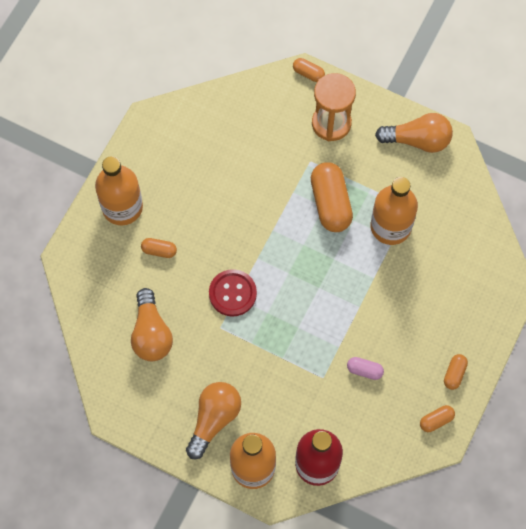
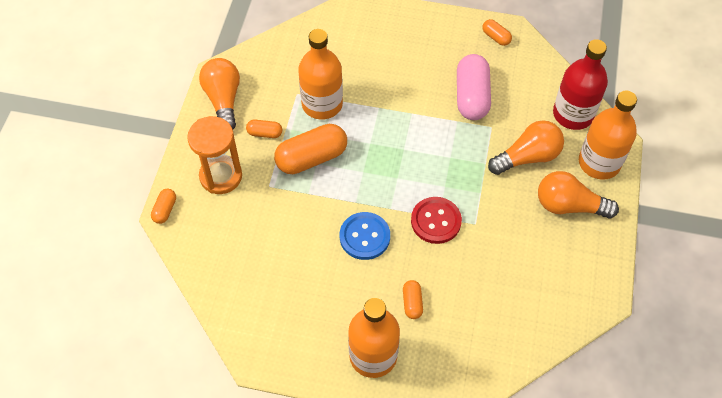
camera: 105 degrees left, 10 degrees down
(151, 333) = (506, 285): orange light bulb -> orange light bulb (527, 157)
(234, 228) = (364, 237): none -> blue button
(364, 370) = (472, 96): pink capsule -> pink capsule, size x2.05
(454, 374) = (449, 32): orange capsule -> orange capsule (265, 133)

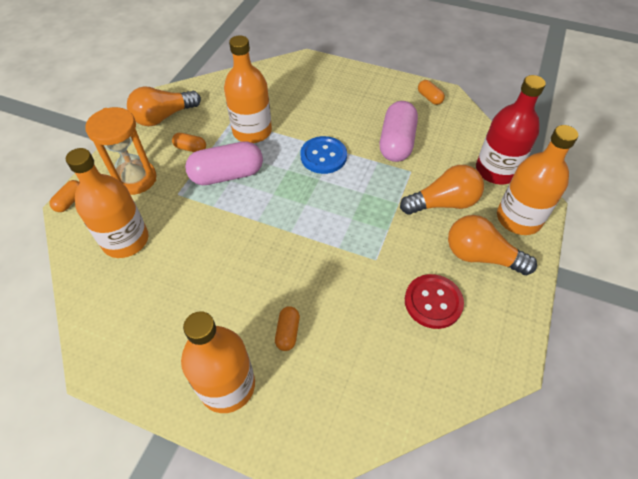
camera: 10 degrees right, 5 degrees down
(223, 100) = (163, 117): orange light bulb -> orange light bulb turned 120 degrees counterclockwise
(236, 241) = (125, 240): none -> orange bottle
(311, 158) = (227, 175): orange capsule -> pink capsule
(364, 237) = (256, 255): blue button -> blue button (323, 156)
(436, 221) = (334, 251): red button -> red button (433, 302)

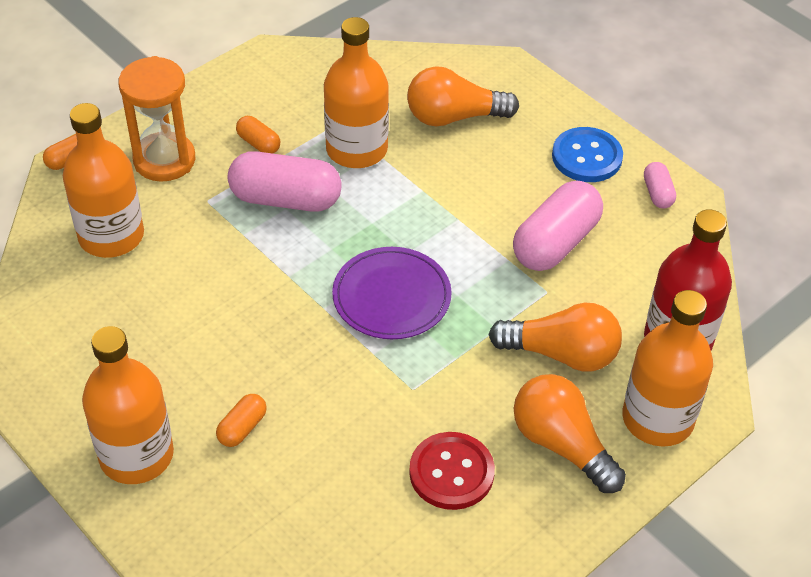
camera: 25 degrees right, 5 degrees down
(163, 117) = (248, 84): orange light bulb -> orange light bulb (454, 117)
(323, 156) = (434, 223): blue button -> blue button (586, 157)
(327, 208) = (391, 297): none -> purple plate
(429, 98) = (657, 193): orange capsule -> pink capsule

